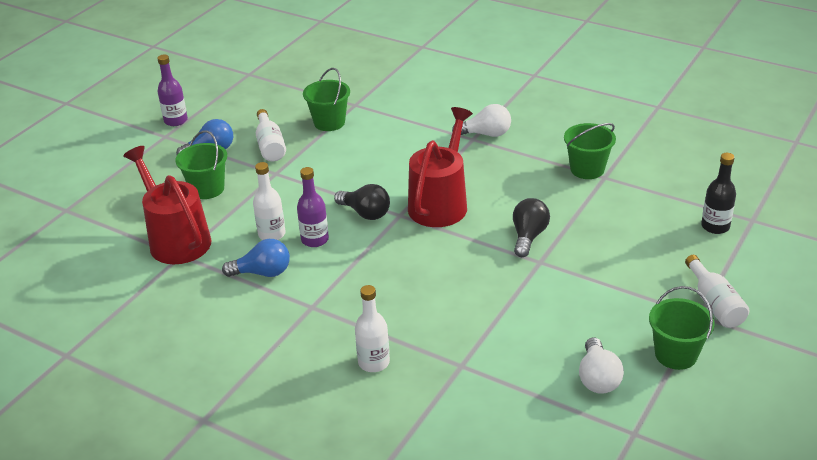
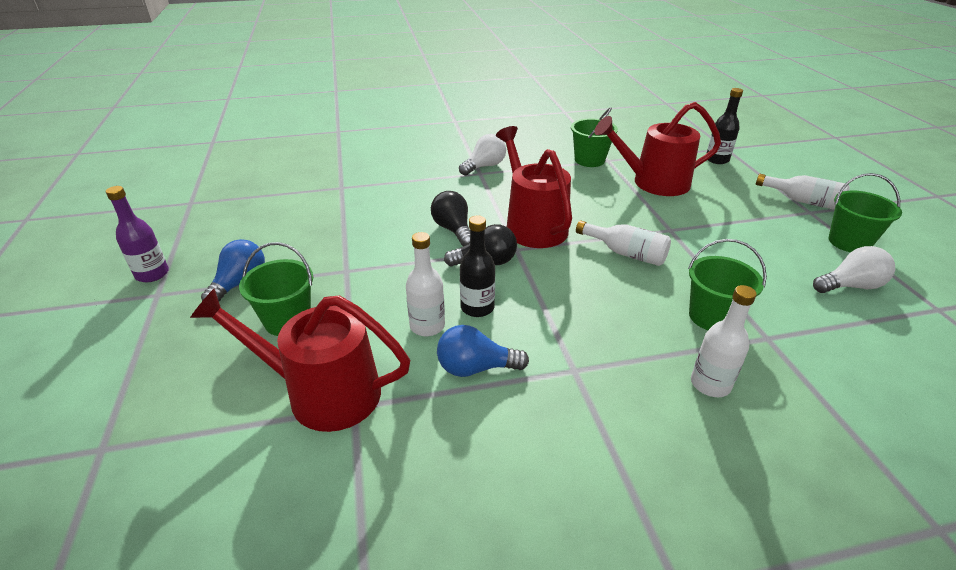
camera: 45 degrees left, 0 degrees up
(263, 273) = (475, 368): blue light bulb -> blue light bulb turned 135 degrees counterclockwise
(270, 145) = (304, 250): white bottle -> white bottle (626, 253)
(315, 240) = (477, 307): purple bottle -> black bottle
(329, 122) = (337, 208): green bucket -> green bucket (712, 317)
(528, 236) = (632, 217): black light bulb -> black light bulb (453, 230)
(598, 378) = (850, 286): white light bulb -> white light bulb turned 60 degrees counterclockwise
(605, 218) = (654, 183): none -> red watering can

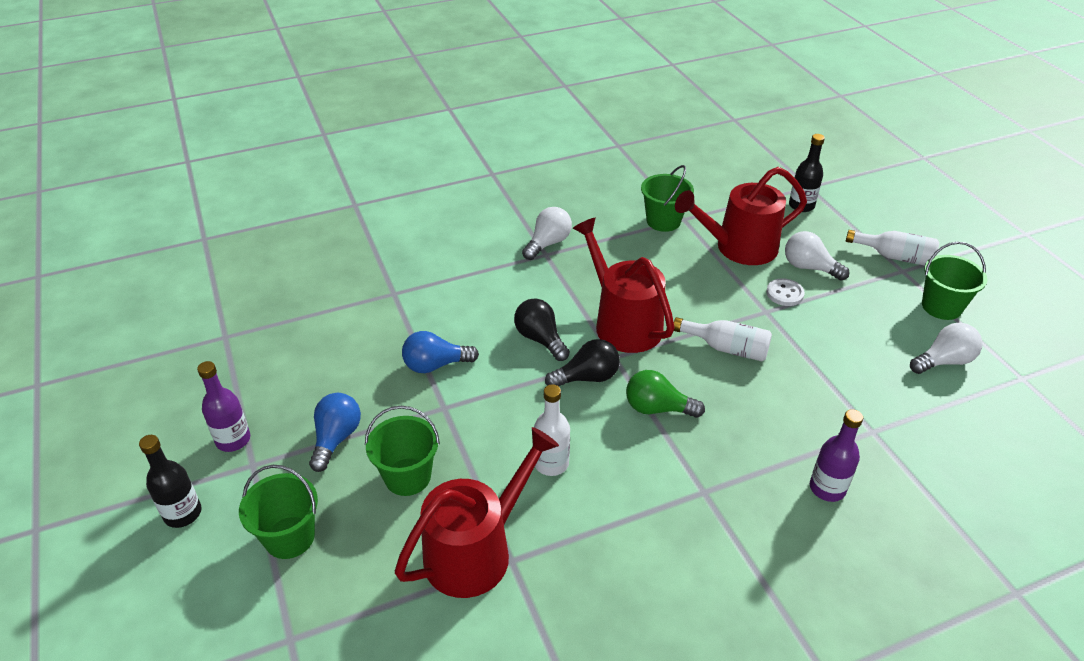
camera: 10 degrees left, 5 degrees up
(323, 393) = (476, 551): red watering can -> red watering can turned 135 degrees clockwise
(475, 368) = (612, 503): blue light bulb -> blue light bulb (435, 365)
(477, 307) = (594, 435): black bottle -> black bottle (183, 513)
(546, 293) = (657, 408): none -> green light bulb
(691, 218) = (784, 293): none -> white button
(710, 384) = (827, 488): white bottle -> purple bottle
(712, 317) = (820, 414): green bucket -> green bucket (289, 537)
(718, 202) = (809, 267): none -> white light bulb

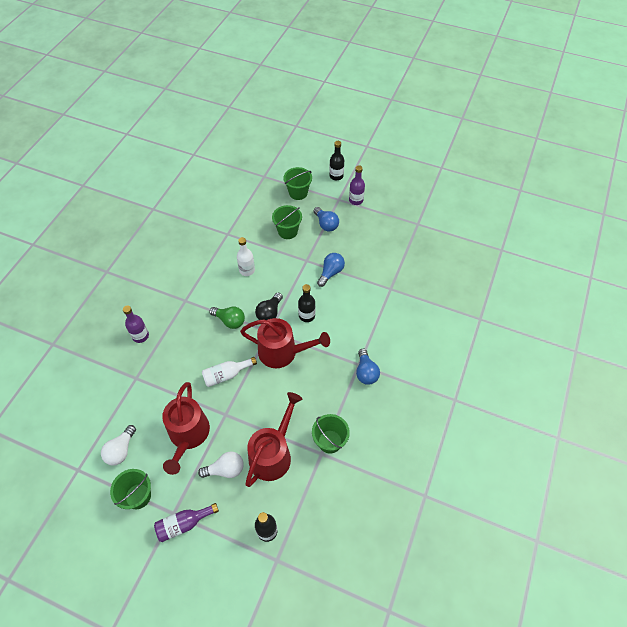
camera: 135 degrees right, 15 degrees up
(476, 551) = (240, 228): red watering can -> red watering can (188, 435)
(540, 339) = (306, 315): black light bulb -> black bottle
(548, 243) = (366, 372): white light bulb -> blue light bulb
(657, 408) = (230, 321): green light bulb -> green light bulb turned 60 degrees clockwise
(784, 293) = (224, 436): white button -> none
(894, 256) = (184, 524): white bottle -> purple bottle

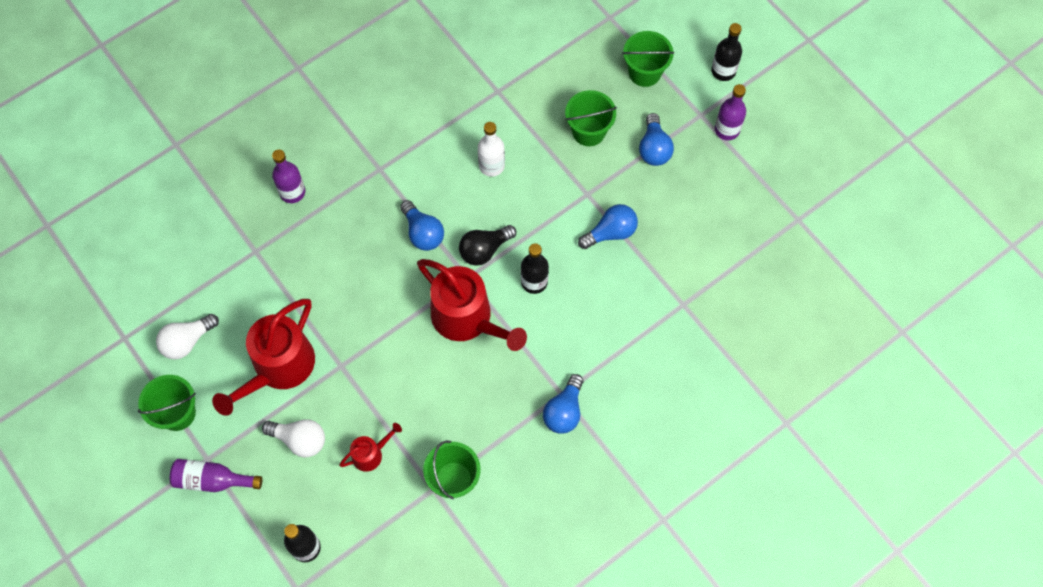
camera: 30 degrees right, 10 degrees up
(226, 375) = (373, 311): white bottle -> none
(230, 321) = (423, 233): green light bulb -> blue light bulb
(273, 454) = (371, 454): red watering can -> red watering can, size x0.48

